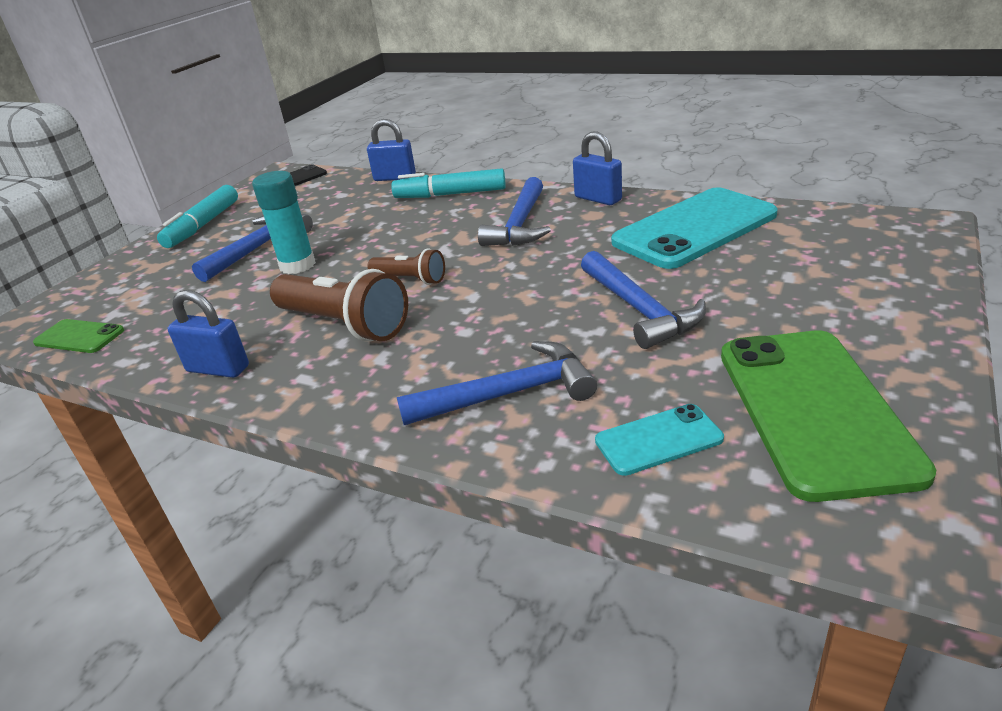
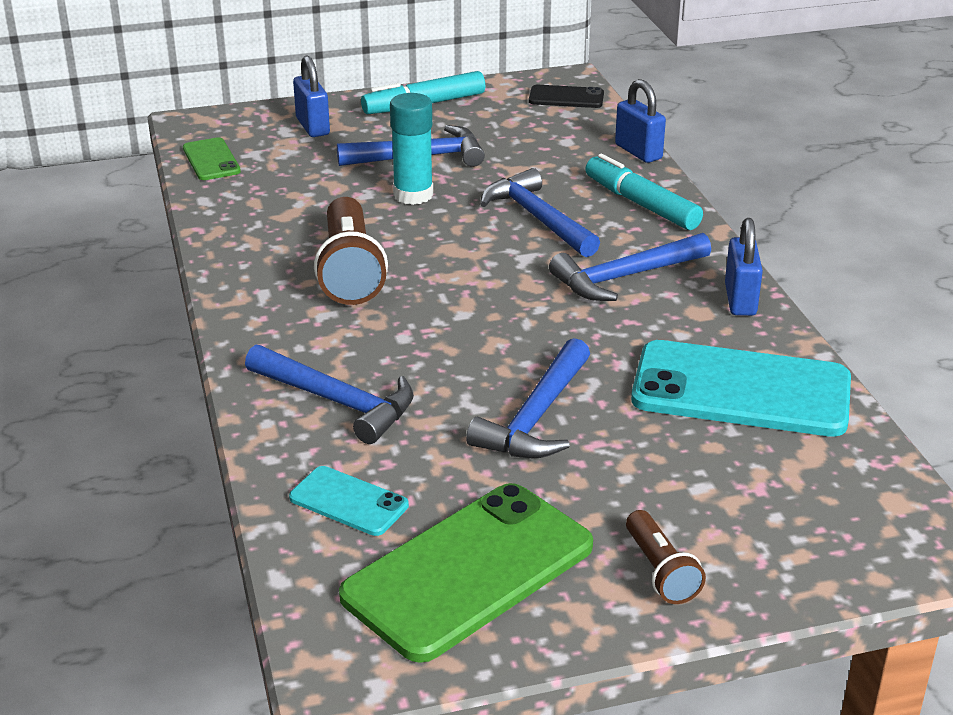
camera: 45 degrees right, 0 degrees up
(218, 369) = (236, 247): blue padlock -> blue padlock (312, 126)
(407, 231) = (538, 218): none -> blue hammer
(410, 279) = (453, 267): brown flashlight -> brown flashlight (660, 571)

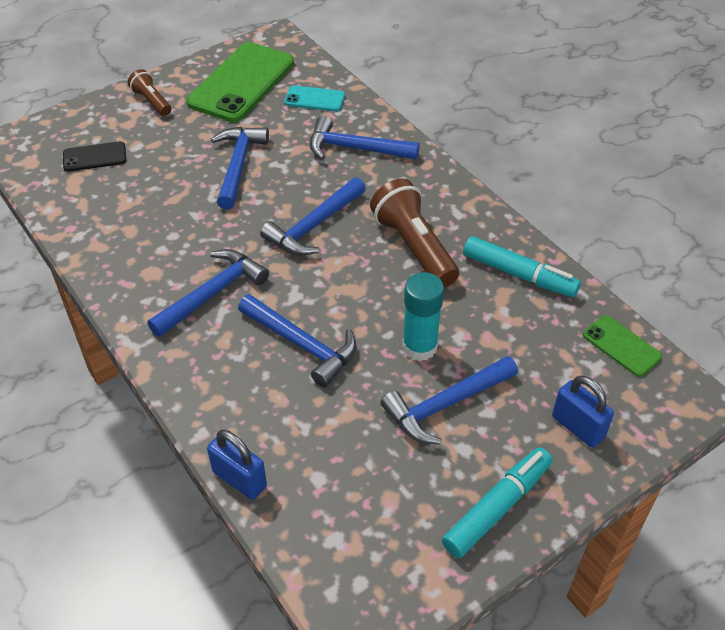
camera: 160 degrees right, 15 degrees up
(462, 317) = (314, 226): none -> blue hammer
(566, 97) = (349, 577): black phone -> black phone (94, 157)
(641, 204) = (219, 390): turquoise marker -> turquoise marker (519, 274)
(740, 300) = (122, 292): blue padlock -> none
(741, 390) = (118, 213): turquoise phone -> none

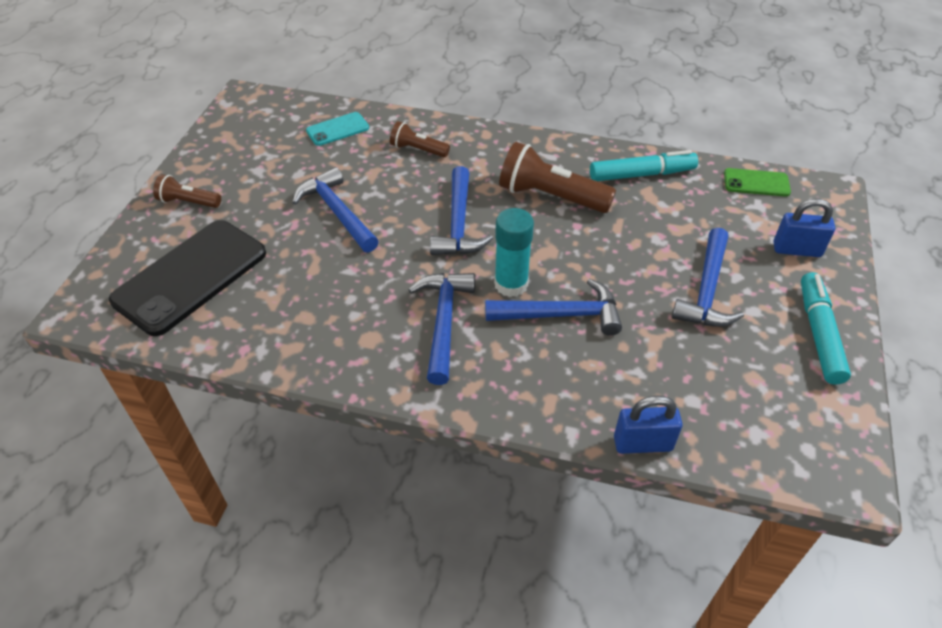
camera: 40 degrees left, 0 degrees up
(94, 157) = (190, 276): black phone -> black phone, size x2.07
(241, 82) = (256, 147): green phone -> none
(355, 148) = (418, 150): blue hammer -> brown flashlight
(419, 347) = (641, 262): turquoise glue stick -> turquoise glue stick (511, 284)

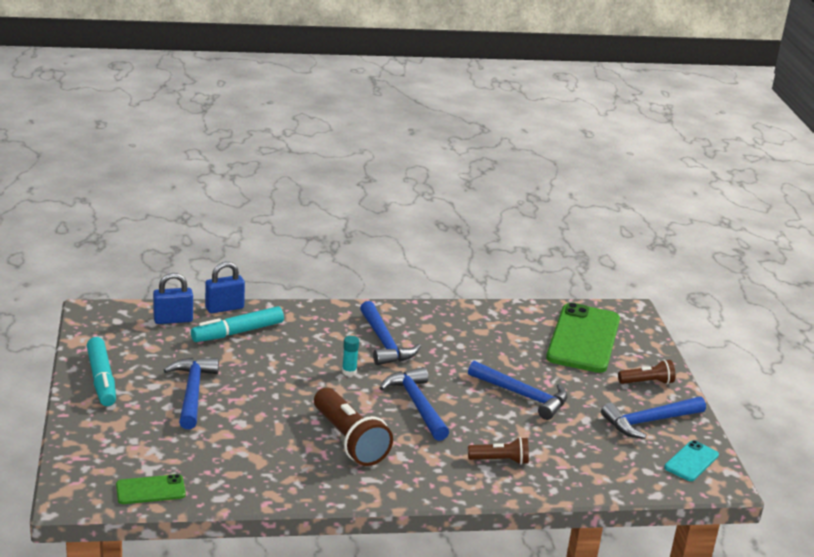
camera: 155 degrees right, 20 degrees down
(190, 276) = (583, 339): black phone -> green phone
(337, 129) = (594, 466): turquoise phone -> turquoise phone (691, 461)
(511, 284) = (349, 371): turquoise glue stick -> turquoise glue stick, size x0.54
(551, 196) = (349, 440): brown flashlight -> brown flashlight turned 60 degrees clockwise
(561, 315) = (302, 360): blue hammer -> blue hammer (649, 421)
(642, 174) = (269, 477): turquoise marker -> turquoise marker (237, 332)
(796, 250) = (113, 435): blue padlock -> blue padlock (173, 320)

